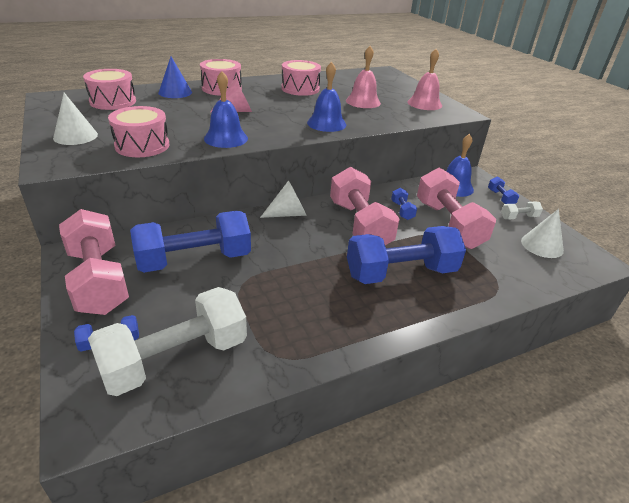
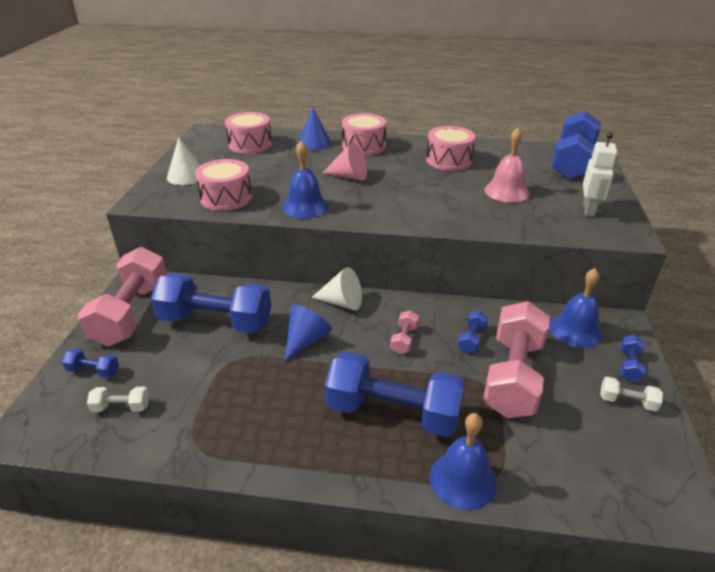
camera: 35 degrees right, 0 degrees up
(176, 358) = (121, 407): white dumbbell -> white dumbbell, size x0.42
(288, 248) = (306, 340): none -> blue cone
(326, 123) = (428, 212): blue bell -> blue bell (462, 479)
(359, 225) = (404, 339): pink dumbbell -> pink dumbbell, size x0.42
(382, 78) = (572, 163): none -> blue dumbbell
(424, 103) = (589, 210): pink bell -> white robot
(542, 245) = (619, 452): white cone -> none

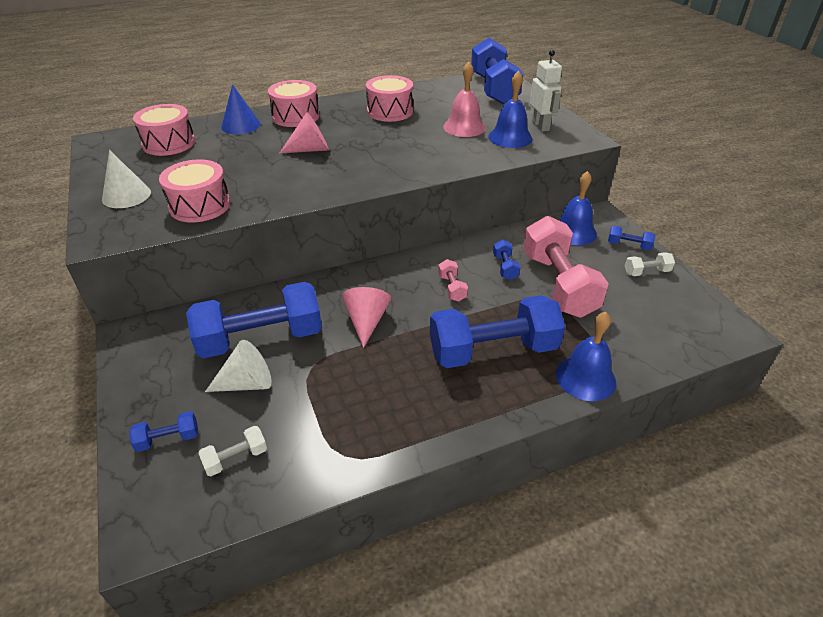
camera: 30 degrees left, 5 degrees up
(132, 313) = (156, 366): pink dumbbell -> none
(305, 206) = (295, 190): blue bell -> blue bell (510, 137)
(306, 340) = (366, 321): blue cone -> pink cone
(342, 302) = (370, 276): white cone -> white cone (247, 383)
(629, 366) = (628, 245): blue dumbbell -> blue dumbbell turned 60 degrees counterclockwise

